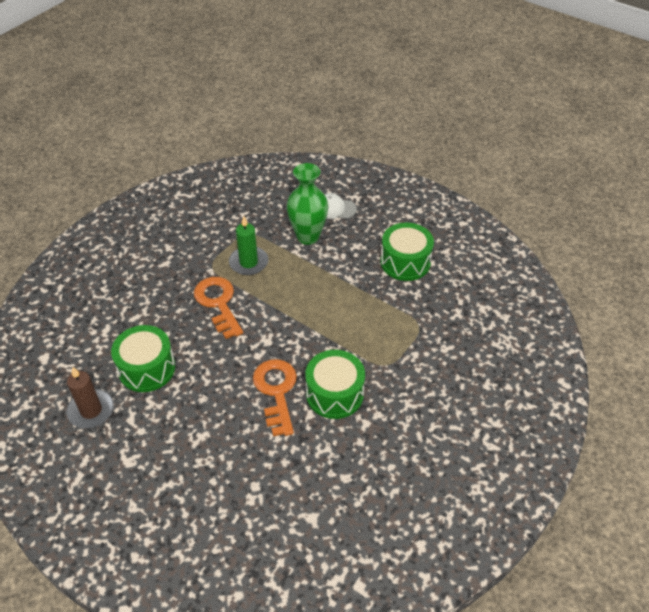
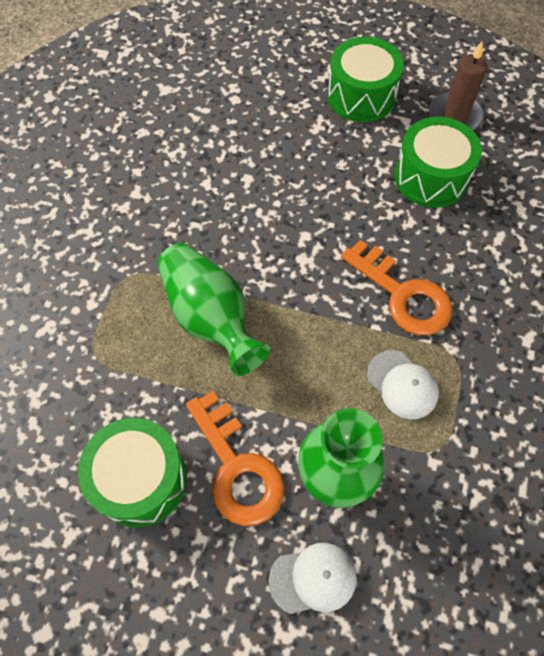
camera: 160 degrees right, 15 degrees up
(248, 262) = (402, 384): green candle -> white cap
(276, 391) = (258, 197): orange key -> orange key (237, 467)
(334, 394) = (185, 215): green drum -> green drum (361, 96)
(341, 324) = (210, 318): none -> green vase

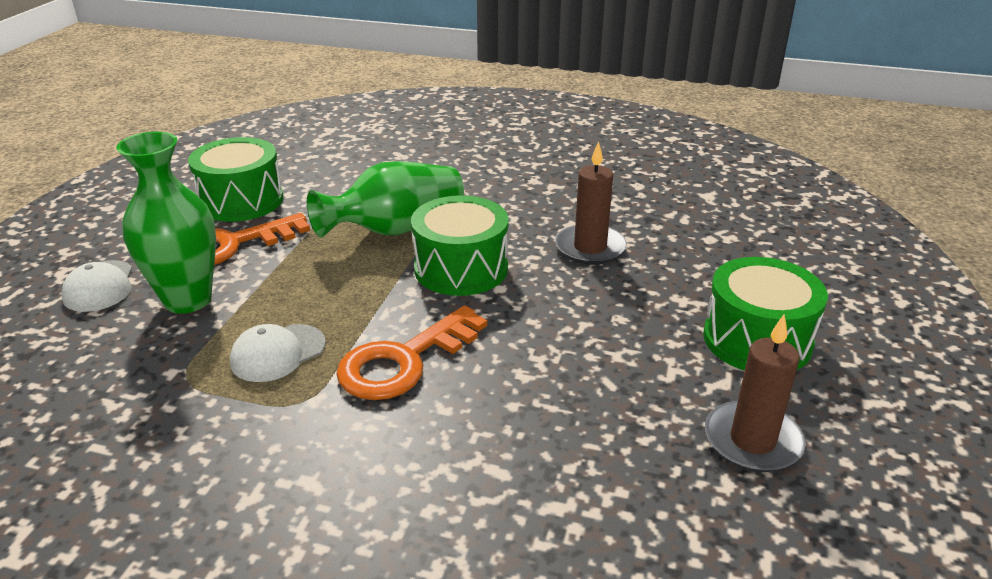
camera: 90 degrees right, 30 degrees down
(247, 173) = (590, 248): none -> brown candle
(431, 177) = (610, 402): green drum -> green drum (461, 268)

